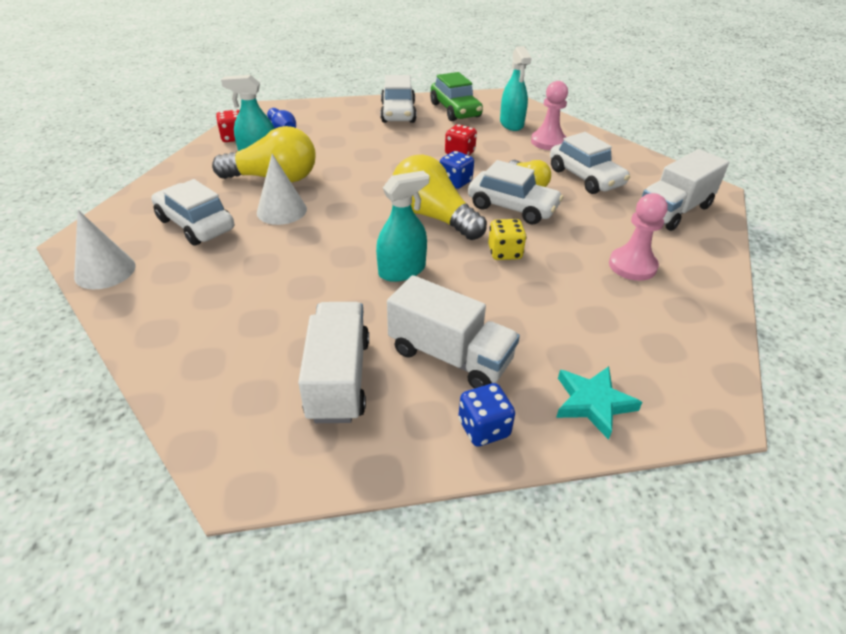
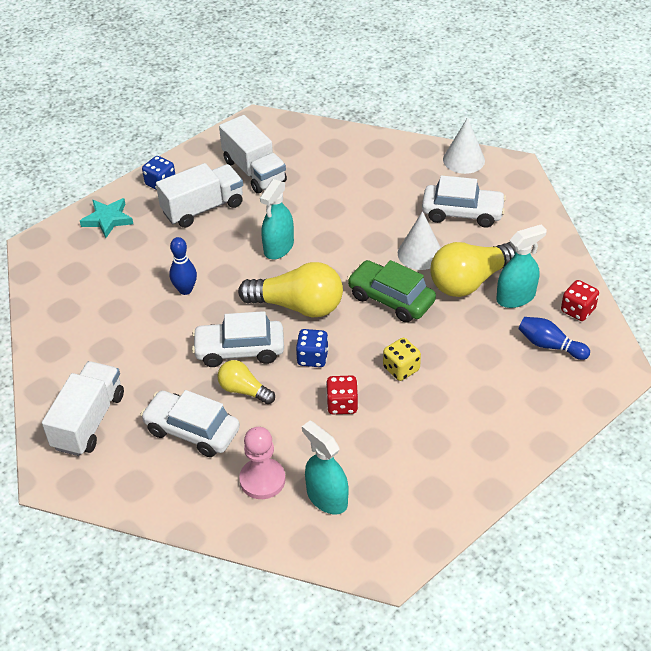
camera: 150 degrees right, 5 degrees up
(398, 113) = (474, 446): white car -> none
(450, 356) = (203, 208): white truck -> white truck turned 150 degrees clockwise
(455, 110) = (415, 492): green car -> green car (391, 299)
(504, 252) = (216, 297): yellow dice -> yellow dice (401, 369)
(533, 272) = (185, 290): none -> blue bowling pin
(632, 266) = (111, 332): pink pawn -> none

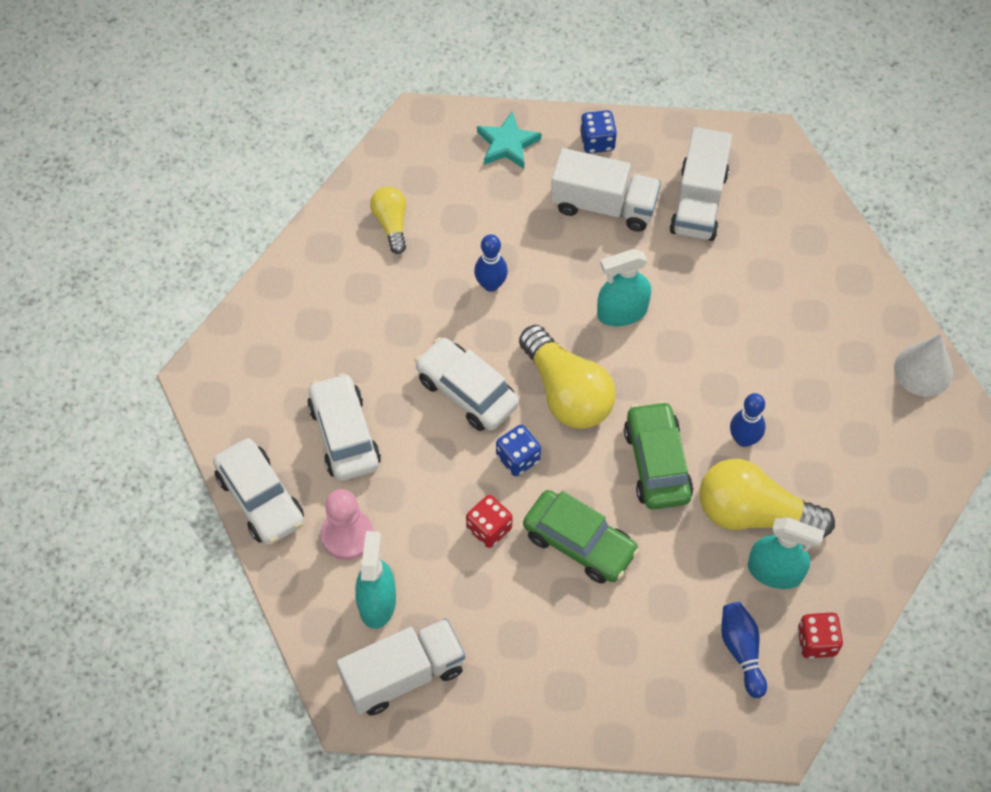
camera: 45 degrees right, 15 degrees up
(89, 421) = (278, 348): white truck -> white truck (403, 675)
(244, 390) = (426, 435): yellow light bulb -> yellow light bulb (391, 224)
(401, 369) = (579, 543): yellow dice -> green car
(420, 253) = (744, 439): white cone -> blue bowling pin
(462, 213) = (842, 431): white car -> white car (260, 499)

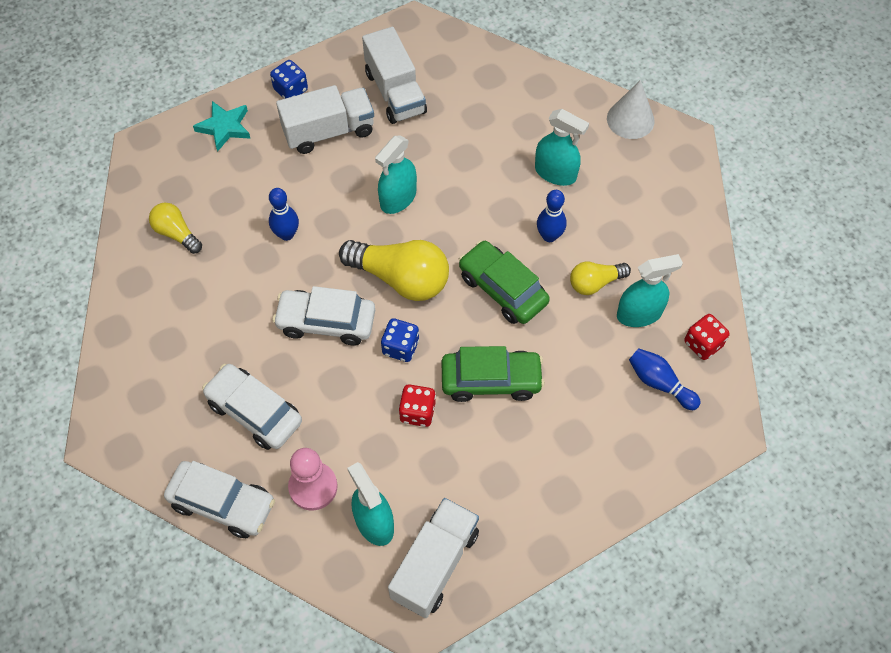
camera: 35 degrees left, 0 degrees up
(754, 514) = (595, 283): yellow light bulb -> yellow light bulb, size x0.56
(799, 379) = (555, 173): none -> turquoise spray bottle

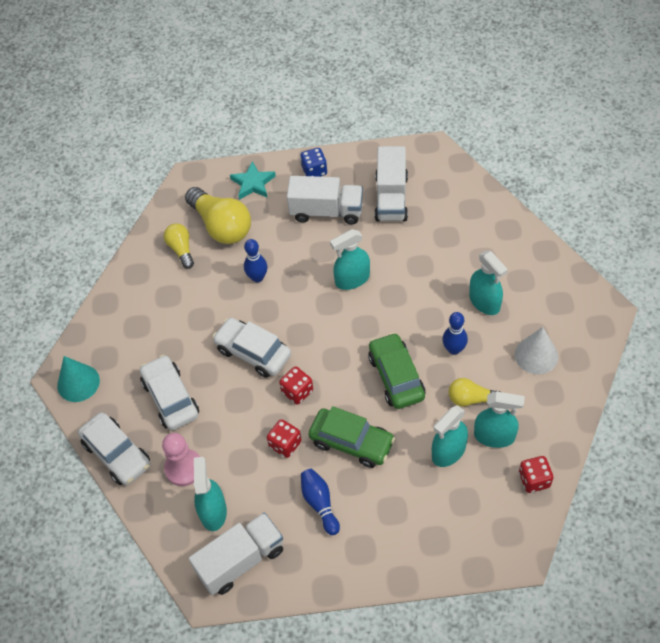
camera: 30 degrees right, 5 degrees down
(128, 438) = (78, 383): none -> turquoise cone
(400, 347) = (297, 391): blue dice -> red dice
(401, 278) = (323, 340): yellow light bulb -> yellow light bulb (221, 226)
(600, 349) = (448, 452): none -> turquoise spray bottle
(630, 119) = (568, 280): white cone -> white cone (536, 355)
(659, 383) = (482, 496): blue bowling pin -> blue bowling pin (320, 504)

